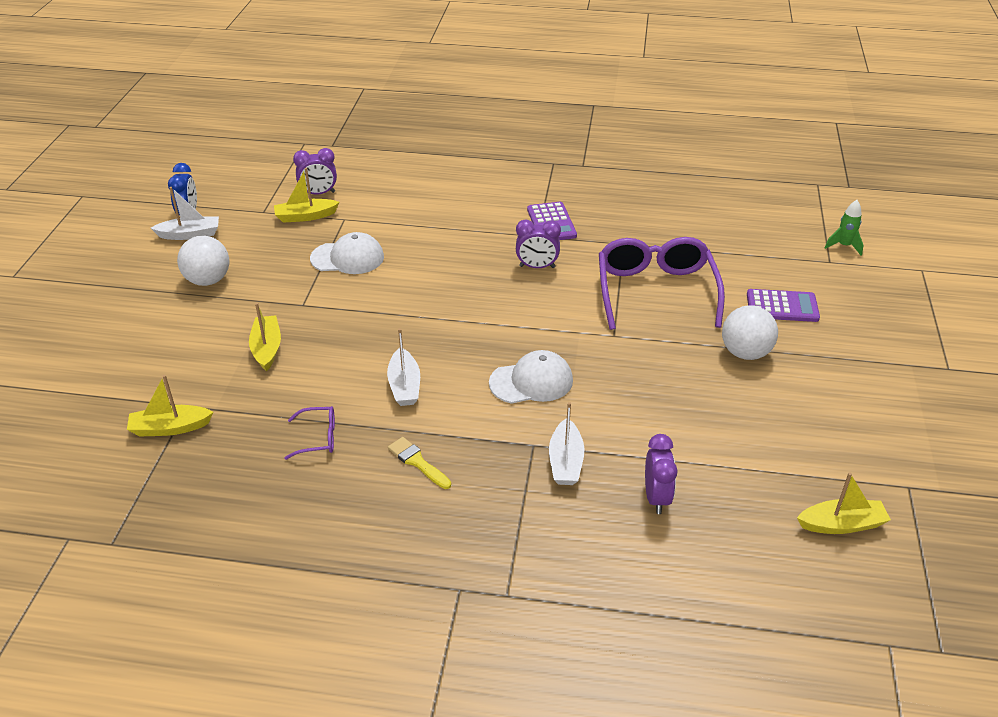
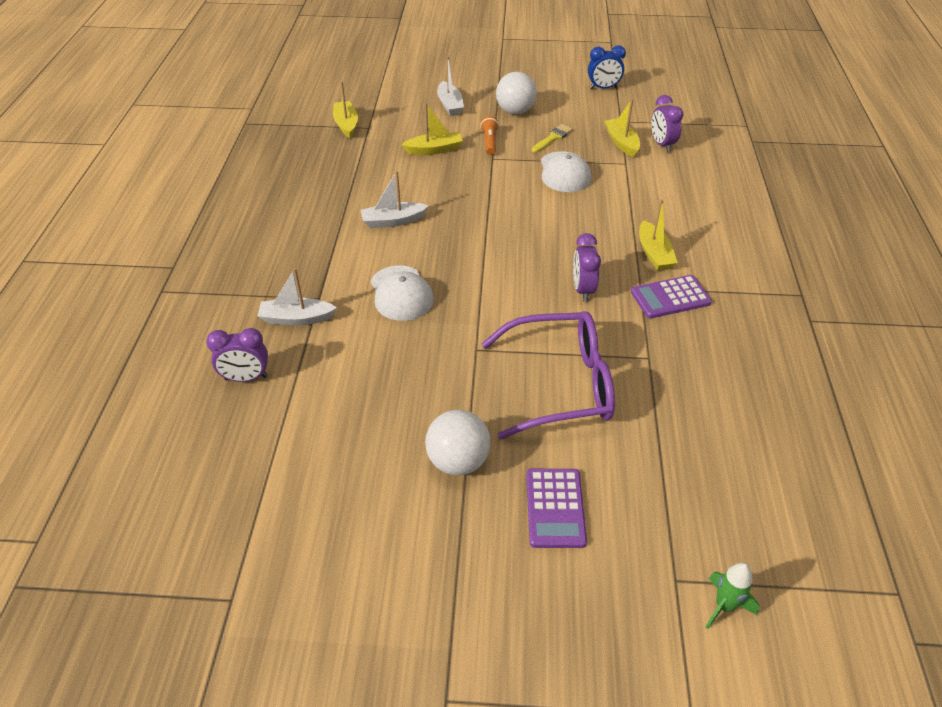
camera: 85 degrees right, 5 degrees up
(190, 234) = (574, 93): white boat -> white boat (450, 105)
(268, 304) = (489, 142): none -> orange flashlight
(318, 438) = (333, 186): purple glasses -> none
(417, 462) = (303, 236): yellow brush -> yellow brush (553, 138)
(841, 524) = (188, 523): yellow boat -> yellow boat (654, 254)

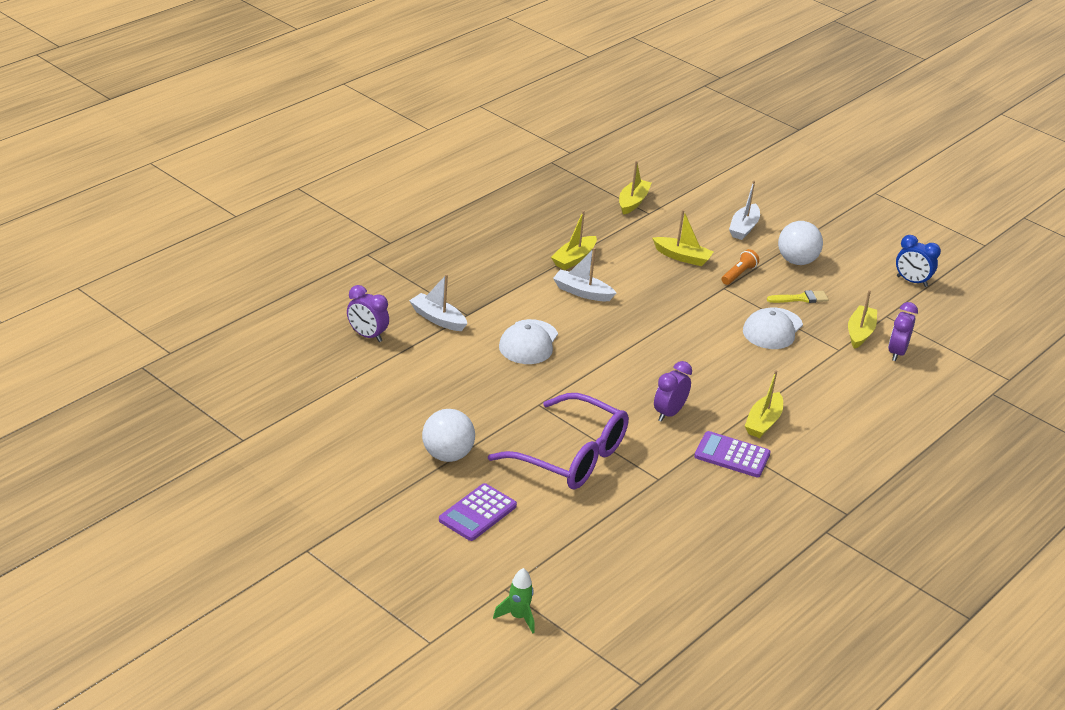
camera: 35 degrees right, 10 degrees down
(353, 195) = (574, 259): none -> yellow boat

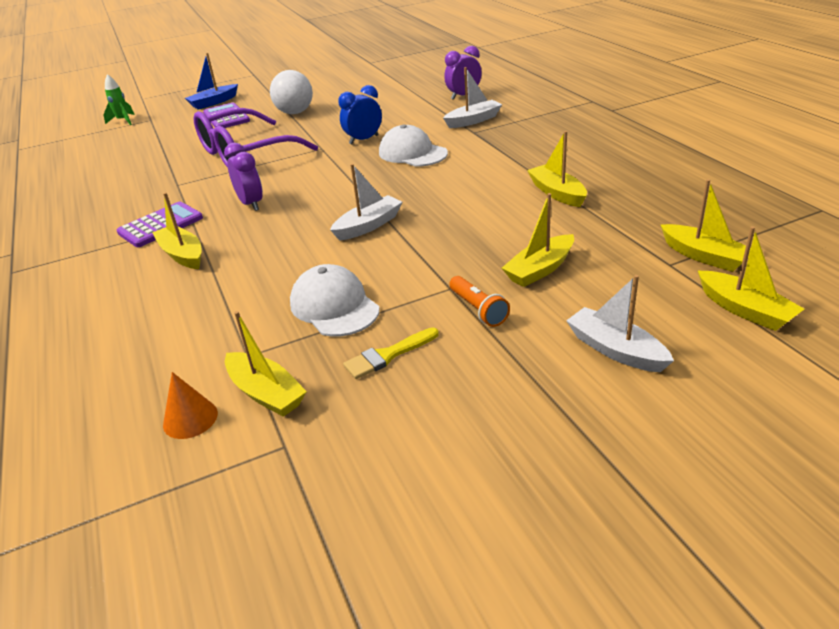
camera: 120 degrees right, 0 degrees up
(430, 548) = (213, 102): none -> blue boat
(582, 292) = (485, 189): white boat -> white boat (368, 226)
(682, 192) = (744, 310): none -> yellow boat
(796, 261) = (494, 384): white ball -> none
(800, 298) = (388, 355): yellow brush -> yellow brush turned 45 degrees clockwise
(896, 353) = (190, 419): purple clock -> orange cone
(911, 281) = (362, 540): blue clock -> blue clock (363, 140)

